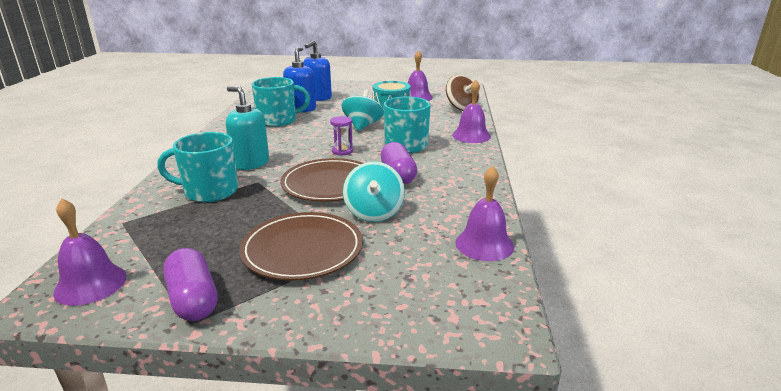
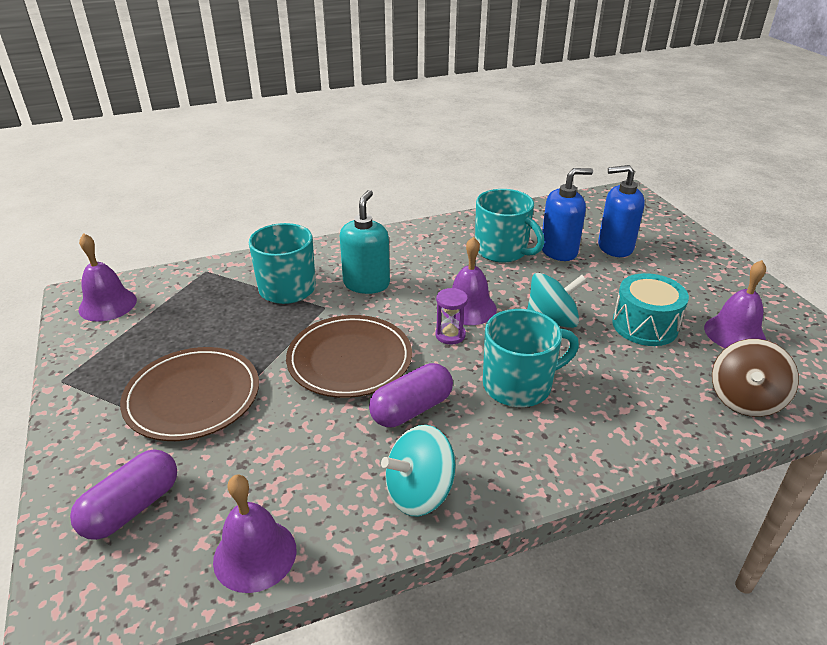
camera: 65 degrees right, 10 degrees up
(193, 299) = (94, 366): purple capsule -> purple capsule (132, 508)
(374, 213) = (295, 422): turquoise spinning top -> turquoise spinning top (419, 492)
(471, 136) = (622, 447): purple bell -> purple bell (469, 308)

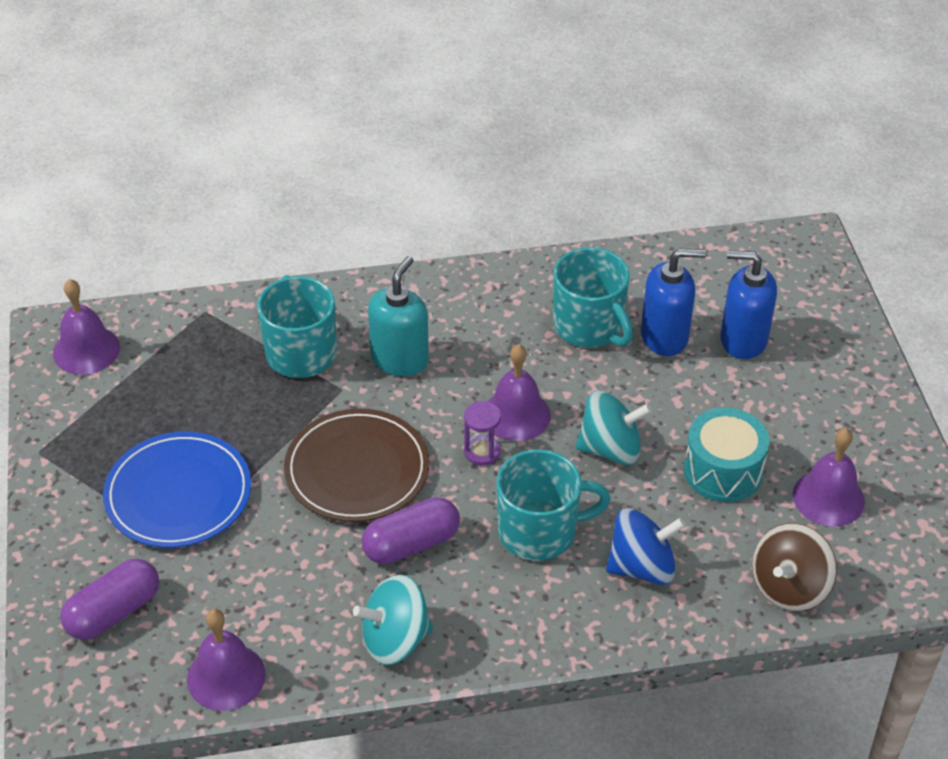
camera: 10 degrees right, 10 degrees up
(192, 397) = (178, 494): brown plate -> blue plate
(616, 400) = (642, 567): none -> blue spinning top

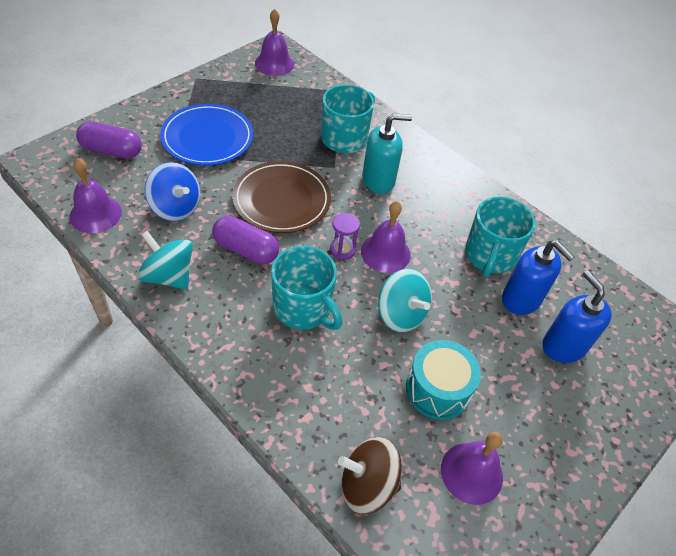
camera: 50 degrees right, 5 degrees up
(642, 567) = (316, 380): blue spinning top -> blue spinning top (175, 207)

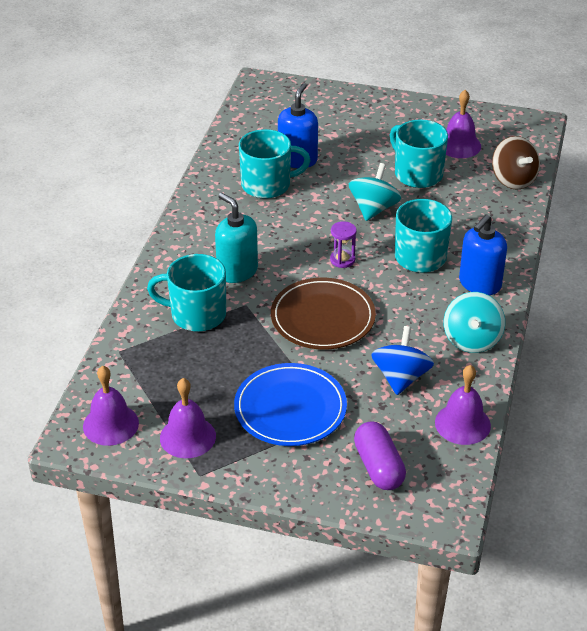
camera: 115 degrees left, 10 degrees down
(246, 249) = (399, 311): purple capsule -> none
(385, 253) = (321, 236): purple bell -> purple bell (187, 437)
(437, 389) = (417, 174): turquoise drum -> turquoise mug
(563, 346) = (321, 133): blue soap dispenser -> blue soap dispenser (479, 284)

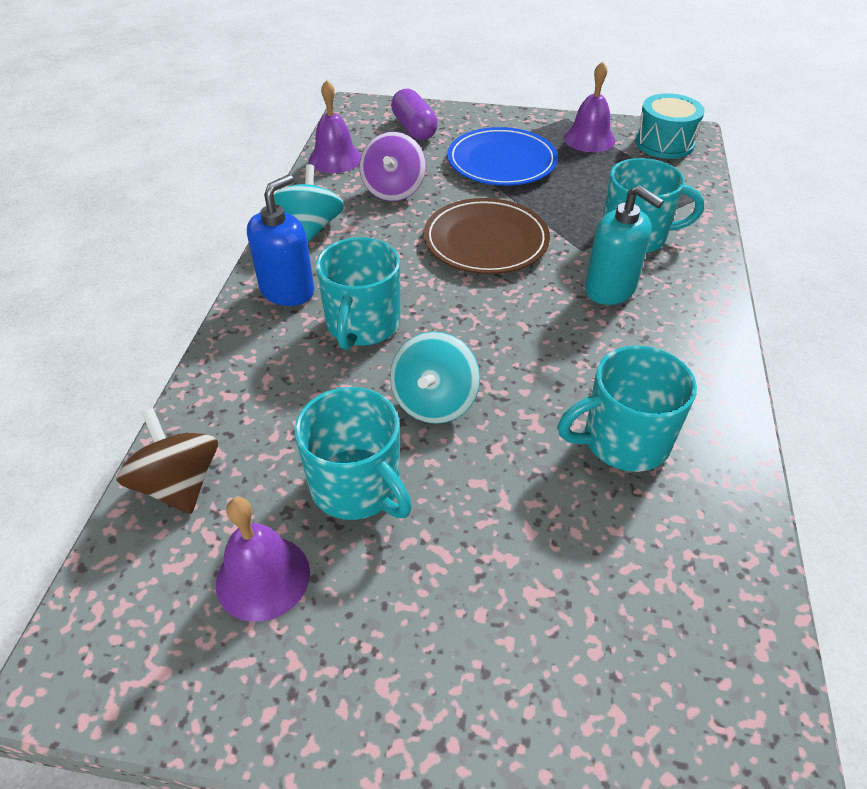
camera: 175 degrees right, 5 degrees up
(110, 424) = (664, 143): purple bell -> turquoise drum
(297, 159) = (588, 508): blue soap dispenser -> none
(342, 260) = (473, 313): purple hourglass -> none
(401, 377) = (393, 190): blue spinning top -> purple spinning top

